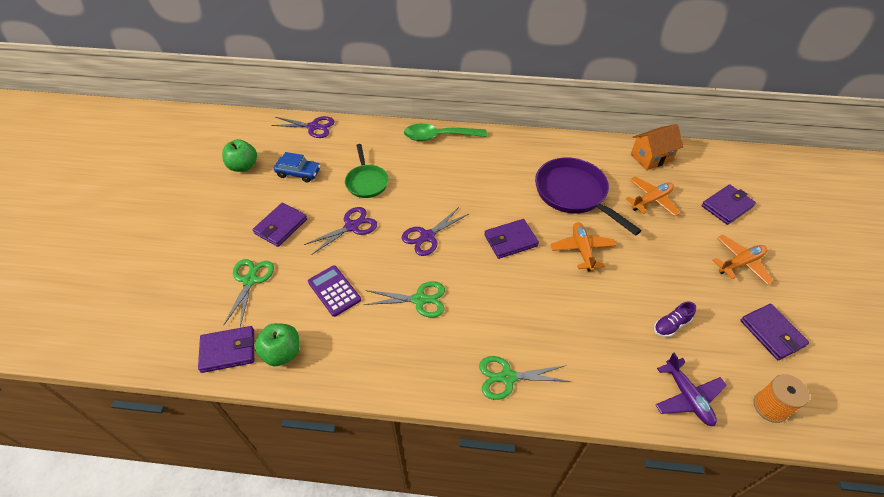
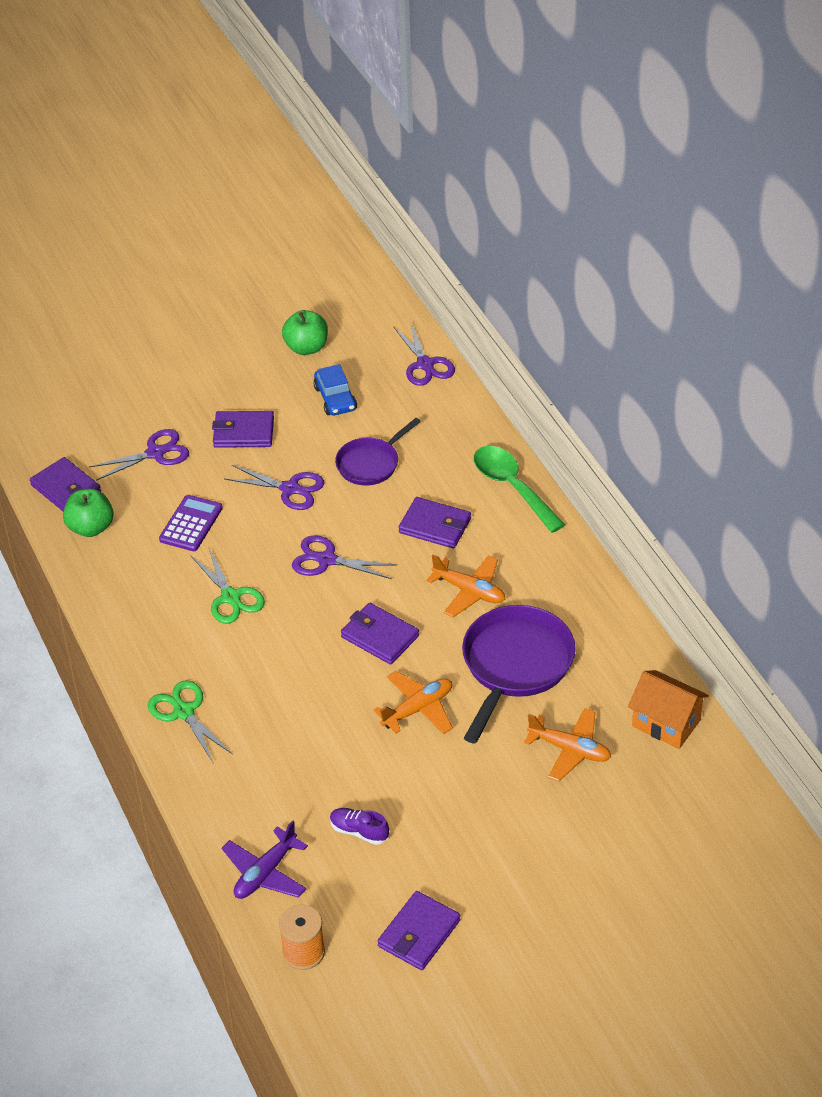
camera: 60 degrees right, 5 degrees down
(250, 280) = (156, 453): green scissors -> purple scissors
(366, 182) = (371, 463): green pan -> purple pan
(727, 206) = (627, 836): purple wallet -> purple wallet (435, 526)
(740, 263) = (520, 876): orange plane -> orange plane (469, 591)

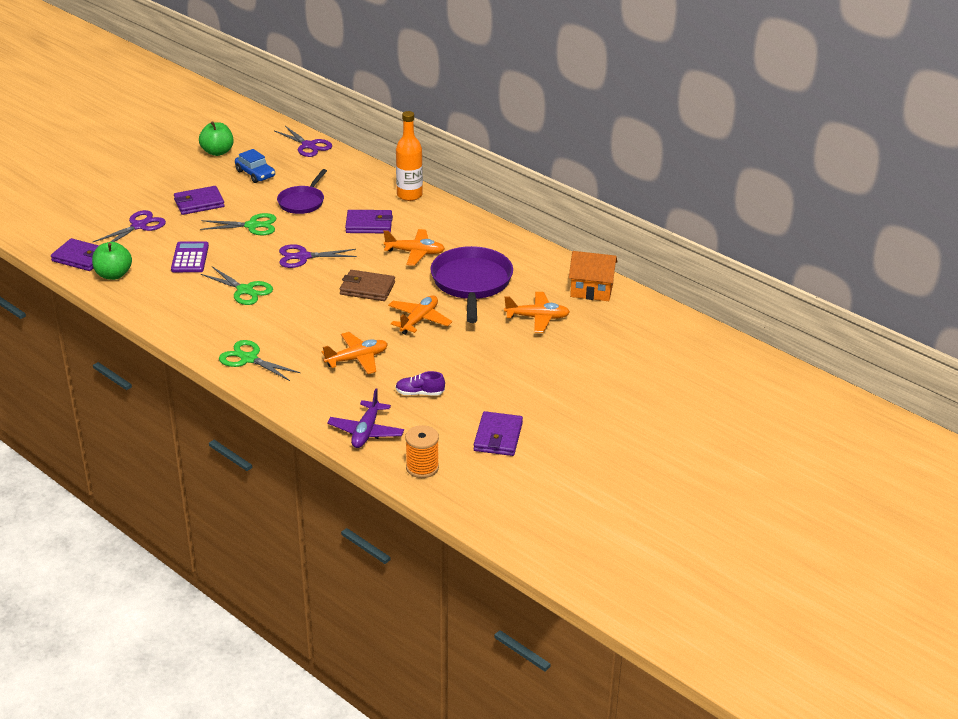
camera: 25 degrees left, 10 degrees down
(290, 489) = (252, 226): purple scissors -> green scissors
(311, 751) = (357, 359): none -> orange plane
(380, 636) = (367, 288): purple wallet -> brown wallet
(512, 487) = (409, 195): green spoon -> orange bottle

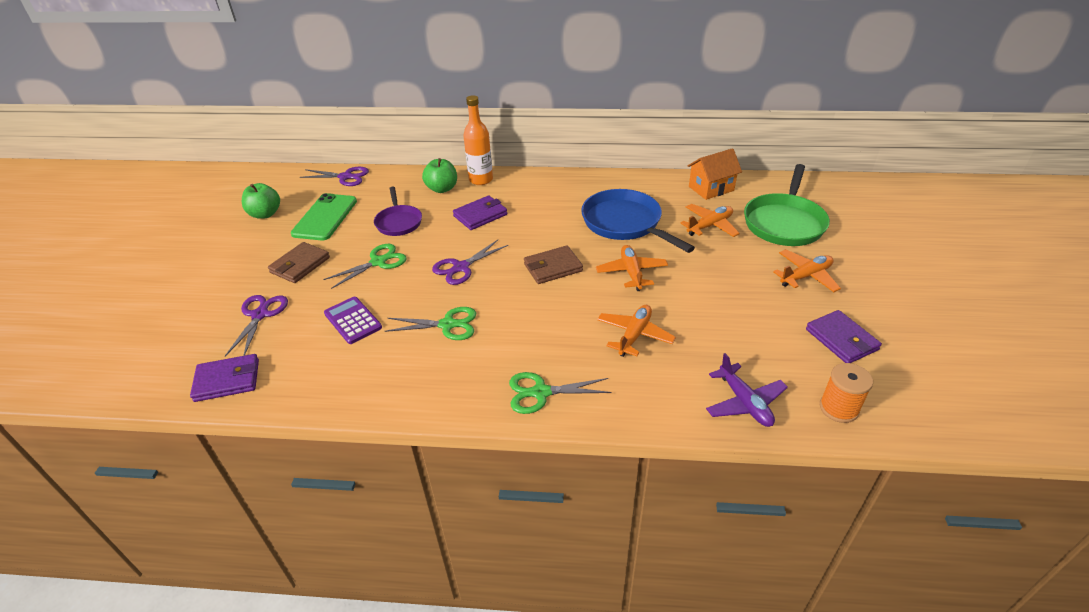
camera: 35 degrees left, 5 degrees up
(113, 275) = (288, 380): green apple -> green apple (442, 189)
(199, 203) = (300, 265): purple wallet -> brown wallet
(255, 174) = (325, 217): blue car -> green phone
(415, 253) = (548, 220): orange plane -> orange plane (805, 276)
(420, 393) = (728, 337): purple shoe -> none
(471, 283) = (625, 223): purple pan -> blue pan
(606, 345) = (784, 222): none -> green pan

